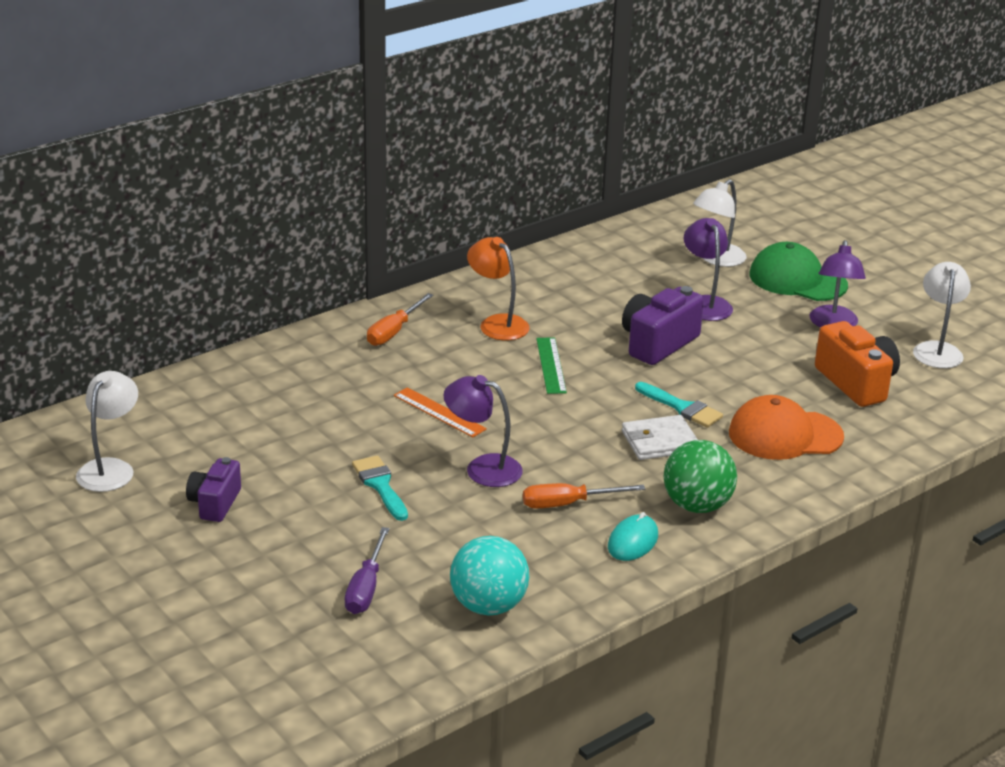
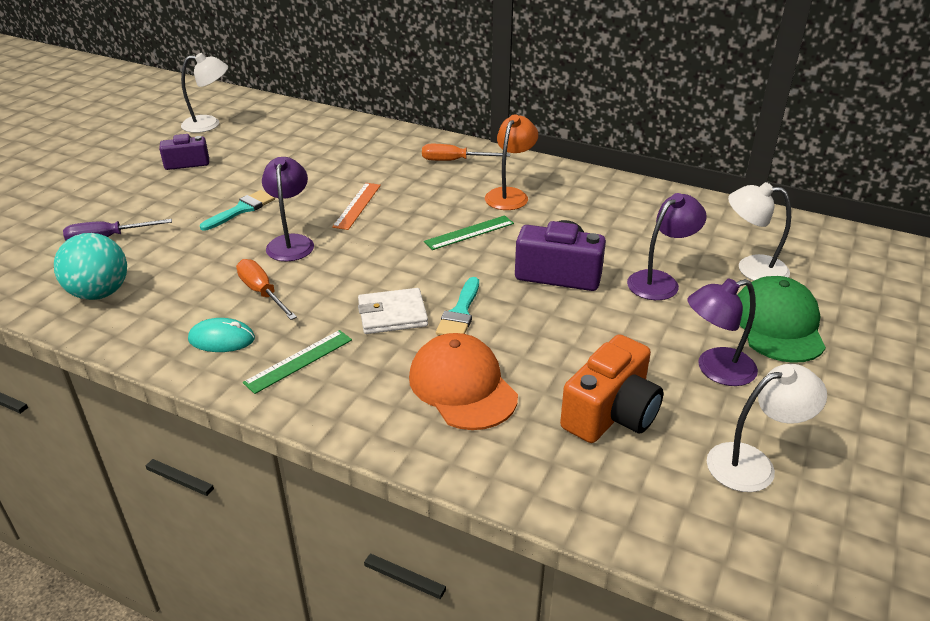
camera: 65 degrees right, 5 degrees up
(659, 441) = (392, 314): white wallet -> white wallet turned 60 degrees counterclockwise
(697, 505) = (299, 361): green ball -> green ruler

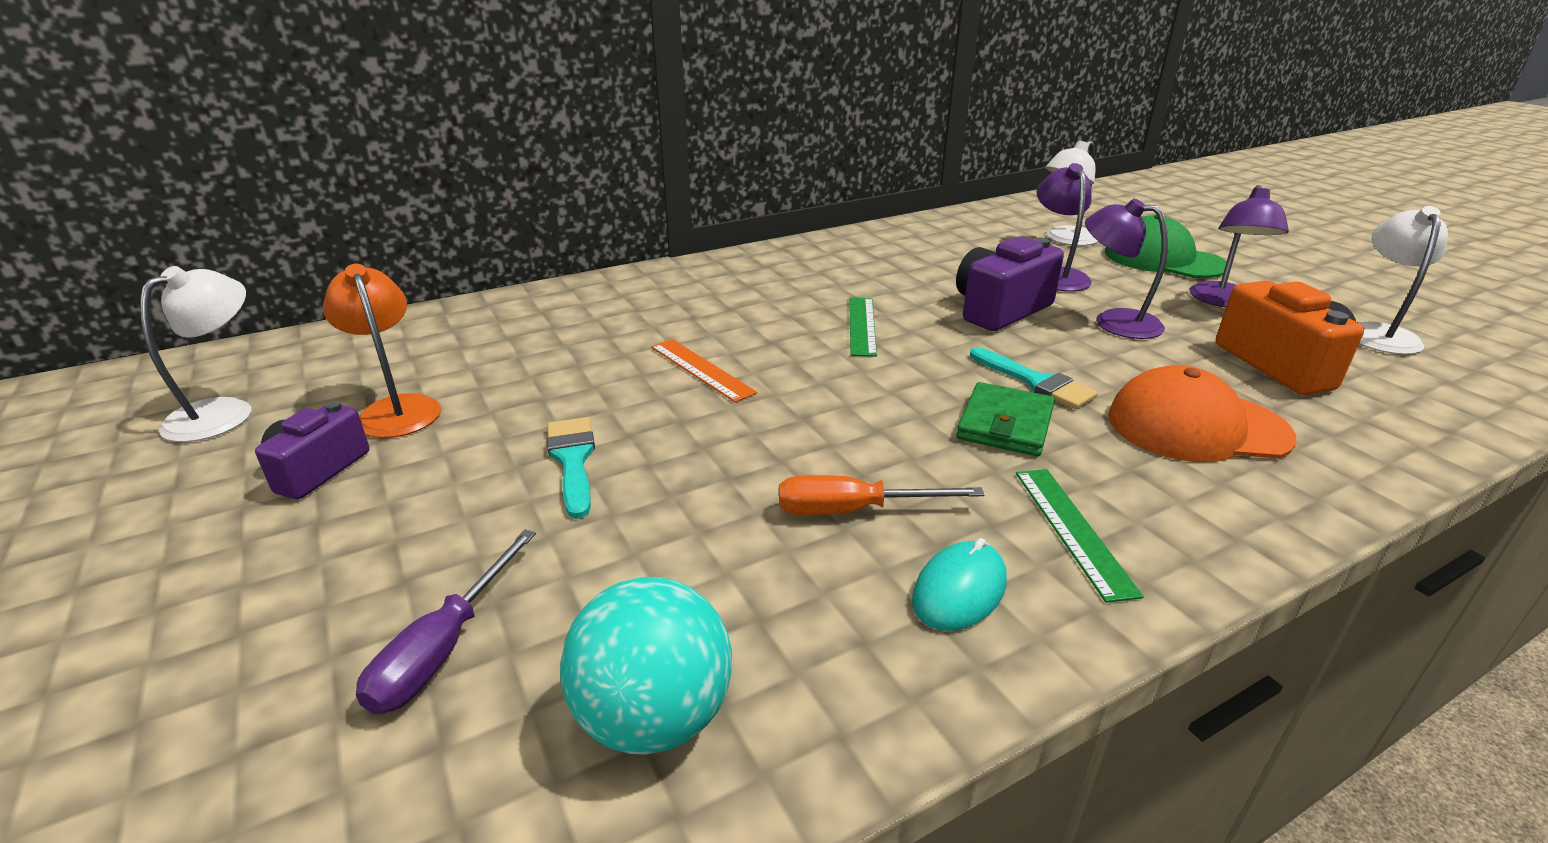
camera: 55 degrees left, 5 degrees down
(291, 242) = (734, 445): purple lamp -> purple lamp (1114, 322)
(392, 314) = (1005, 424): white wallet -> green wallet
(454, 161) = (684, 285): orange screwdriver -> none
(510, 195) = (807, 283): orange lamp -> orange lamp (397, 409)

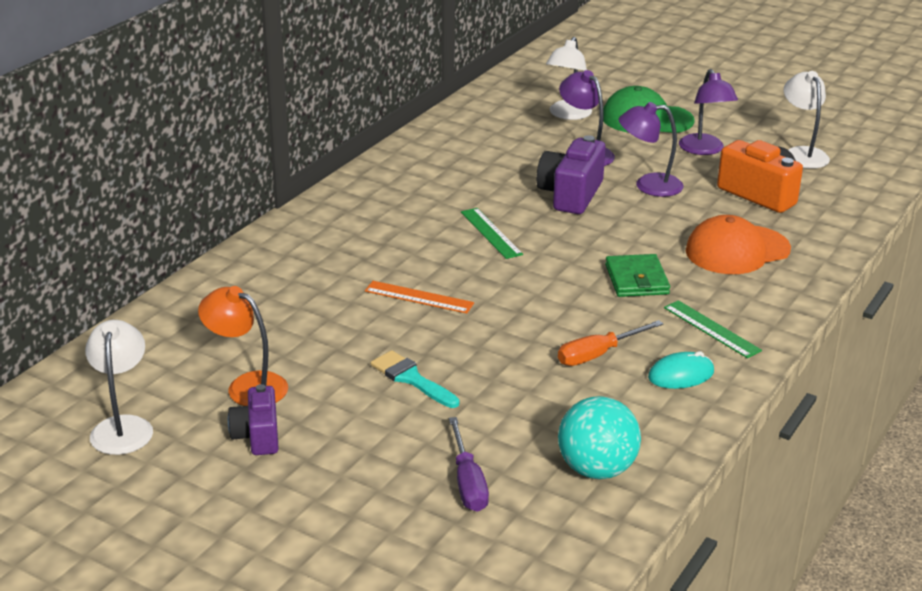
camera: 30 degrees left, 0 degrees up
(959, 590) = (681, 375): turquoise mouse -> turquoise mouse turned 60 degrees clockwise
(1036, 382) = (633, 246): turquoise brush -> none

